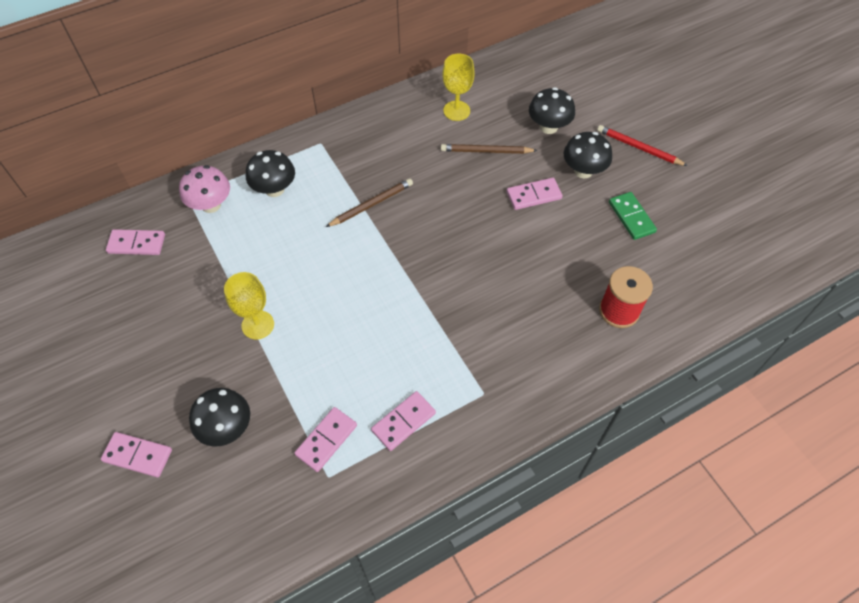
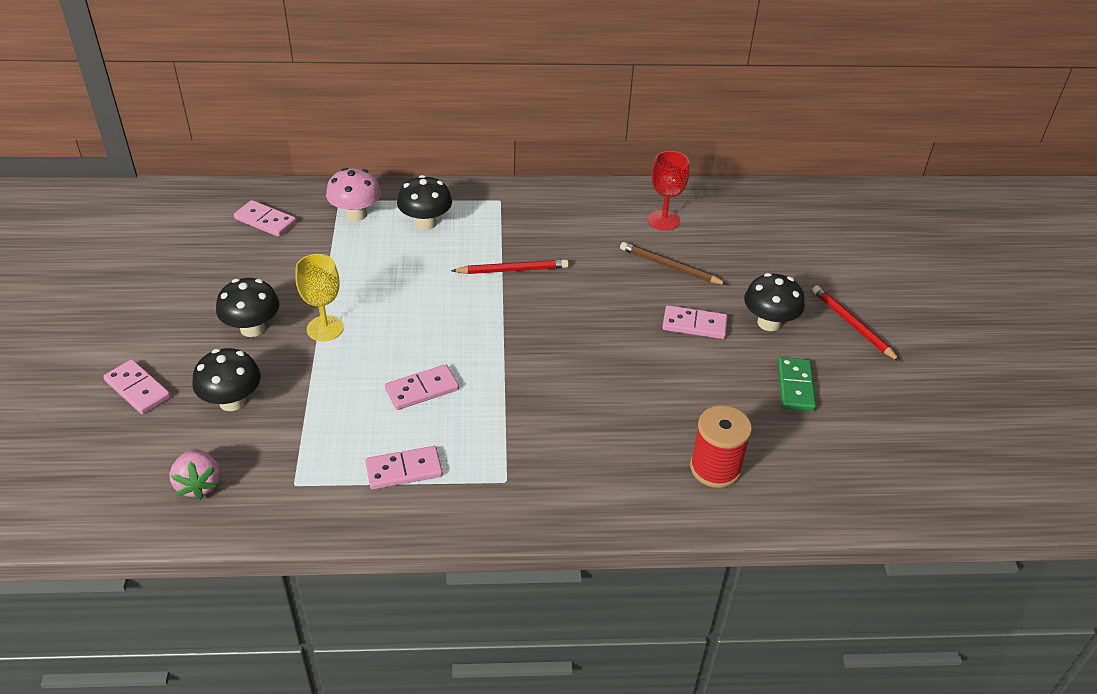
camera: 25 degrees right, 15 degrees down
(252, 516) = (199, 484): none -> pink strawberry
(326, 440) = (316, 452): pink domino -> pink domino (422, 390)
(371, 204) = (512, 270): brown pencil -> red pencil
(456, 111) = (663, 220): yellow goblet -> red goblet
(548, 127) = (757, 269): black mushroom -> black mushroom (252, 328)

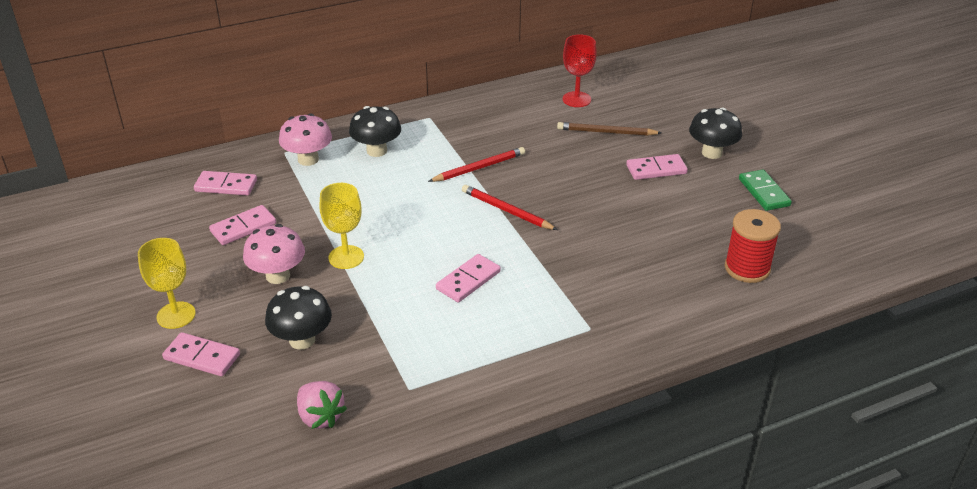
camera: 20 degrees left, 5 degrees down
(142, 340) = (176, 315): none -> yellow goblet
(252, 328) = (278, 276): black mushroom -> pink mushroom
(404, 470) = (498, 347): pink domino -> pink domino (243, 227)
(852, 325) = (774, 137): red pencil -> red pencil (506, 210)

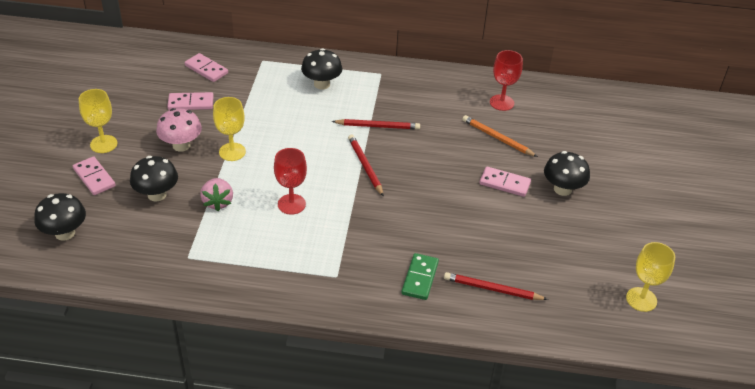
camera: 30 degrees right, 5 degrees up
(227, 436) = (65, 233): none -> black mushroom
(308, 159) = (272, 72): pink mushroom -> none
(320, 417) = (123, 248): pink strawberry -> pink strawberry (218, 202)
(468, 280) = (291, 204): pink domino -> red goblet
(606, 132) = (497, 138): brown pencil -> orange pencil
(747, 268) = (492, 289): red spool -> red pencil
(763, 192) = (570, 238): green domino -> green domino (420, 278)
(875, 216) = (641, 299): none -> yellow goblet

